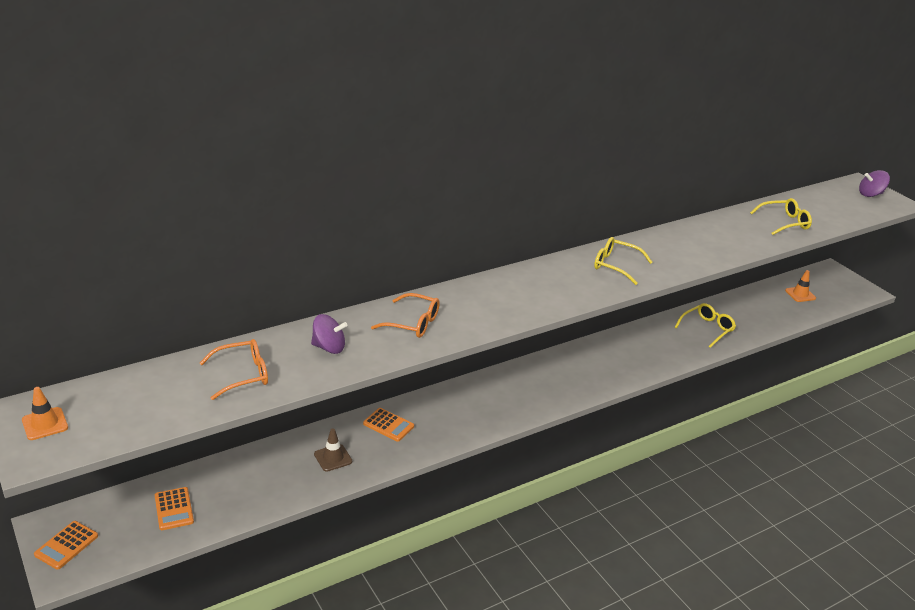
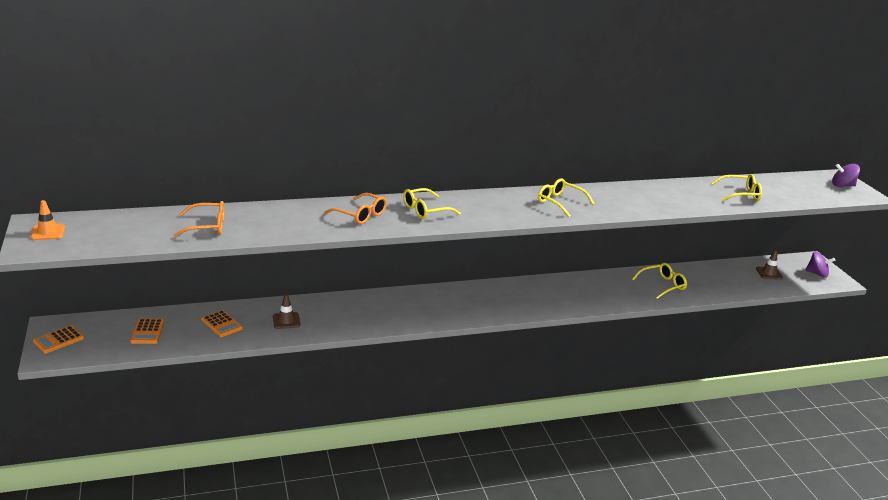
camera: 15 degrees right, 5 degrees down
(329, 347) = (284, 220): purple spinning top -> purple spinning top (817, 274)
(388, 425) = (343, 307): orange calculator -> orange calculator (222, 324)
(480, 303) = (425, 210): none -> yellow glasses
(800, 294) = (769, 273): orange traffic cone -> brown traffic cone

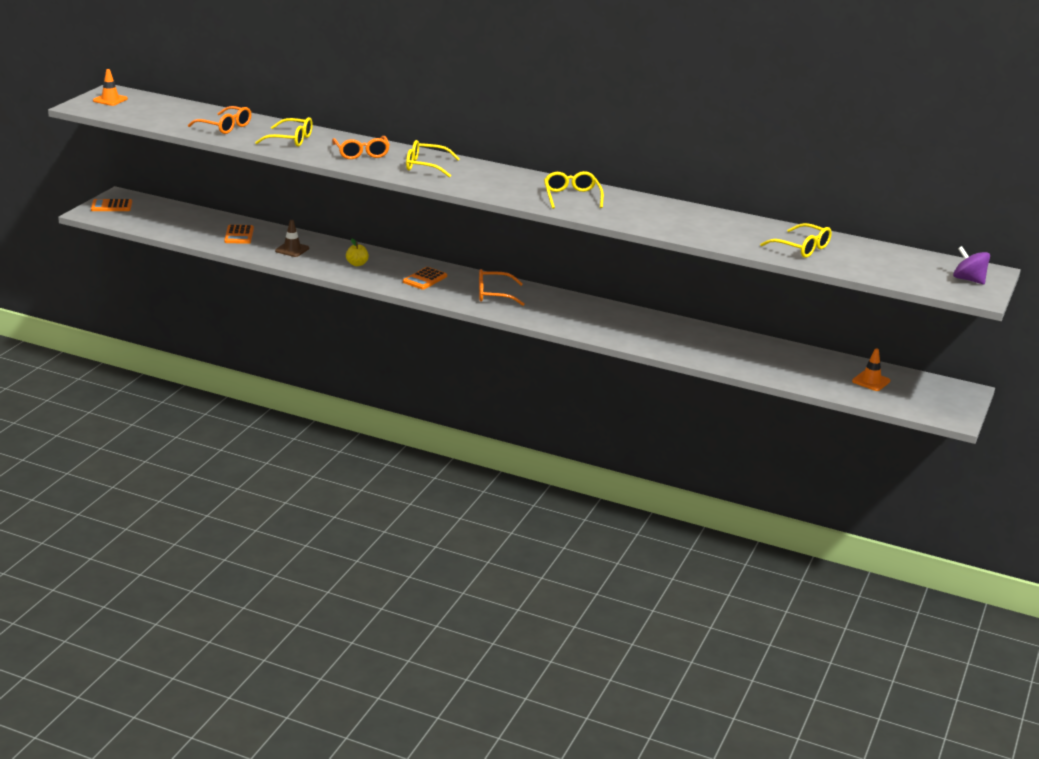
camera: 40 degrees right, 0 degrees up
(147, 332) = (178, 221): orange calculator -> orange calculator (425, 279)
(355, 313) = (357, 264): none -> yellow apple
(486, 300) = (494, 294): none -> orange glasses
(662, 285) = (710, 346): yellow glasses -> yellow glasses (291, 140)
(769, 273) = (871, 381): brown traffic cone -> orange traffic cone
(817, 274) = (938, 403): purple spinning top -> none

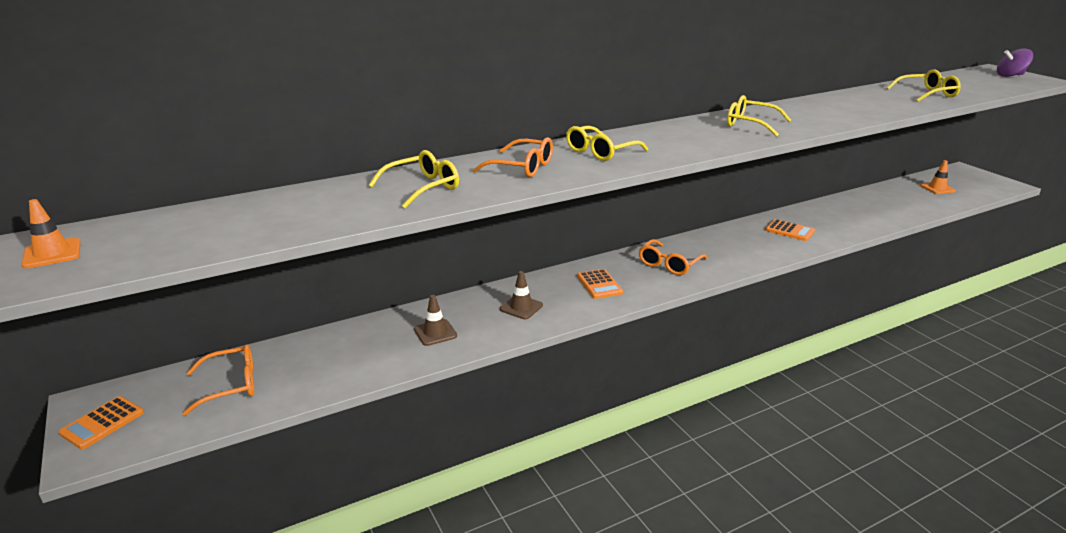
camera: 50 degrees left, 0 degrees up
(225, 127) = (313, 209): orange glasses -> orange glasses (231, 385)
(239, 235) = (347, 353): orange calculator -> orange calculator (789, 231)
(357, 264) = (521, 307): yellow apple -> brown traffic cone

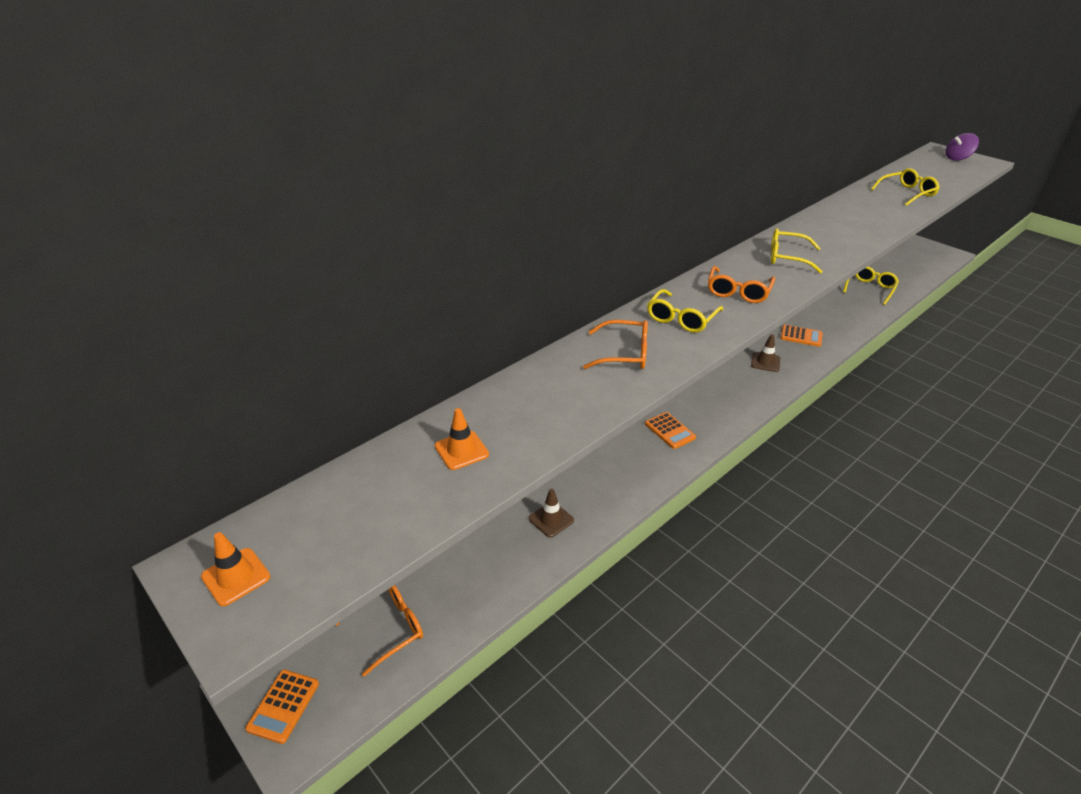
camera: 15 degrees left, 10 degrees up
(422, 187) = (550, 400): yellow glasses -> yellow glasses (870, 289)
(521, 307) = (614, 472): brown traffic cone -> brown traffic cone (765, 362)
(669, 264) = (718, 395): orange glasses -> orange glasses (738, 292)
(937, 188) = (897, 266): orange traffic cone -> orange traffic cone (461, 450)

